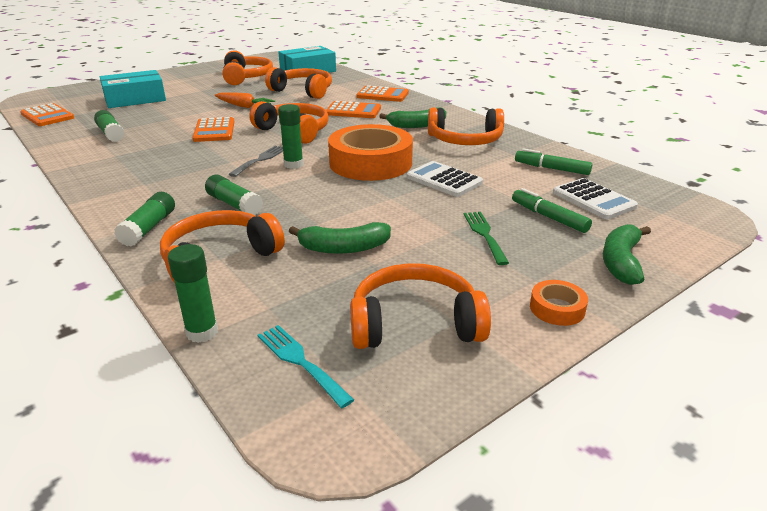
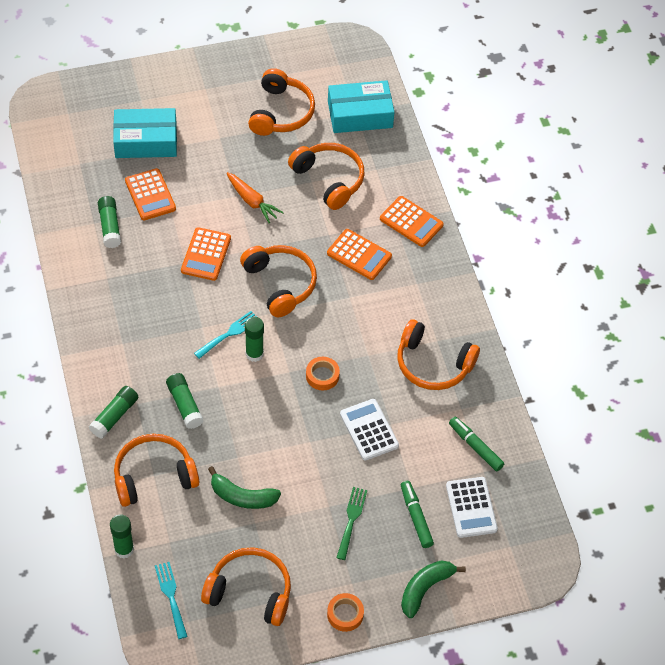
camera: 20 degrees right, 25 degrees up
(47, 116) = (55, 159): orange calculator -> orange calculator (150, 195)
(260, 160) = (229, 333): grey fork -> turquoise fork
(370, 163) = (322, 376): orange tape -> orange tape, size x0.43
(417, 125) = (406, 313): green banana -> none

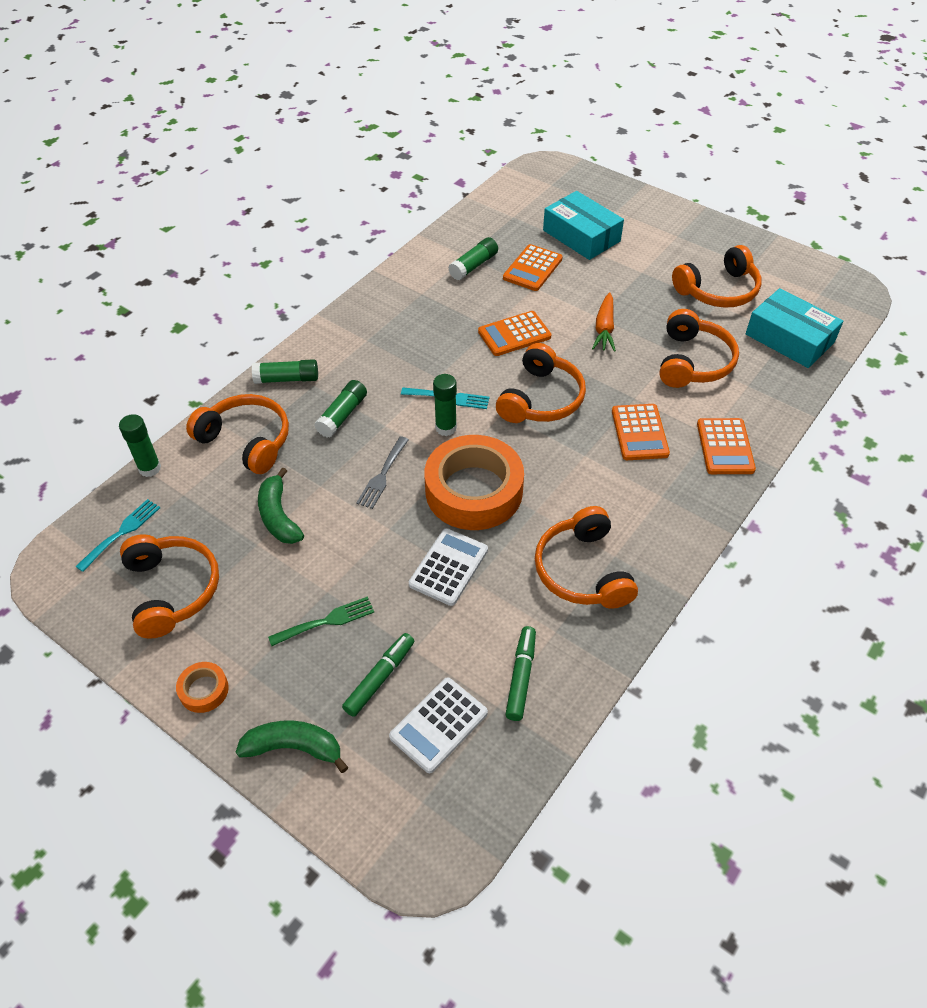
camera: 55 degrees right, 5 degrees down
(262, 416) = (382, 475): none -> grey fork
(322, 376) = (474, 491): orange tape -> orange tape, size x2.35

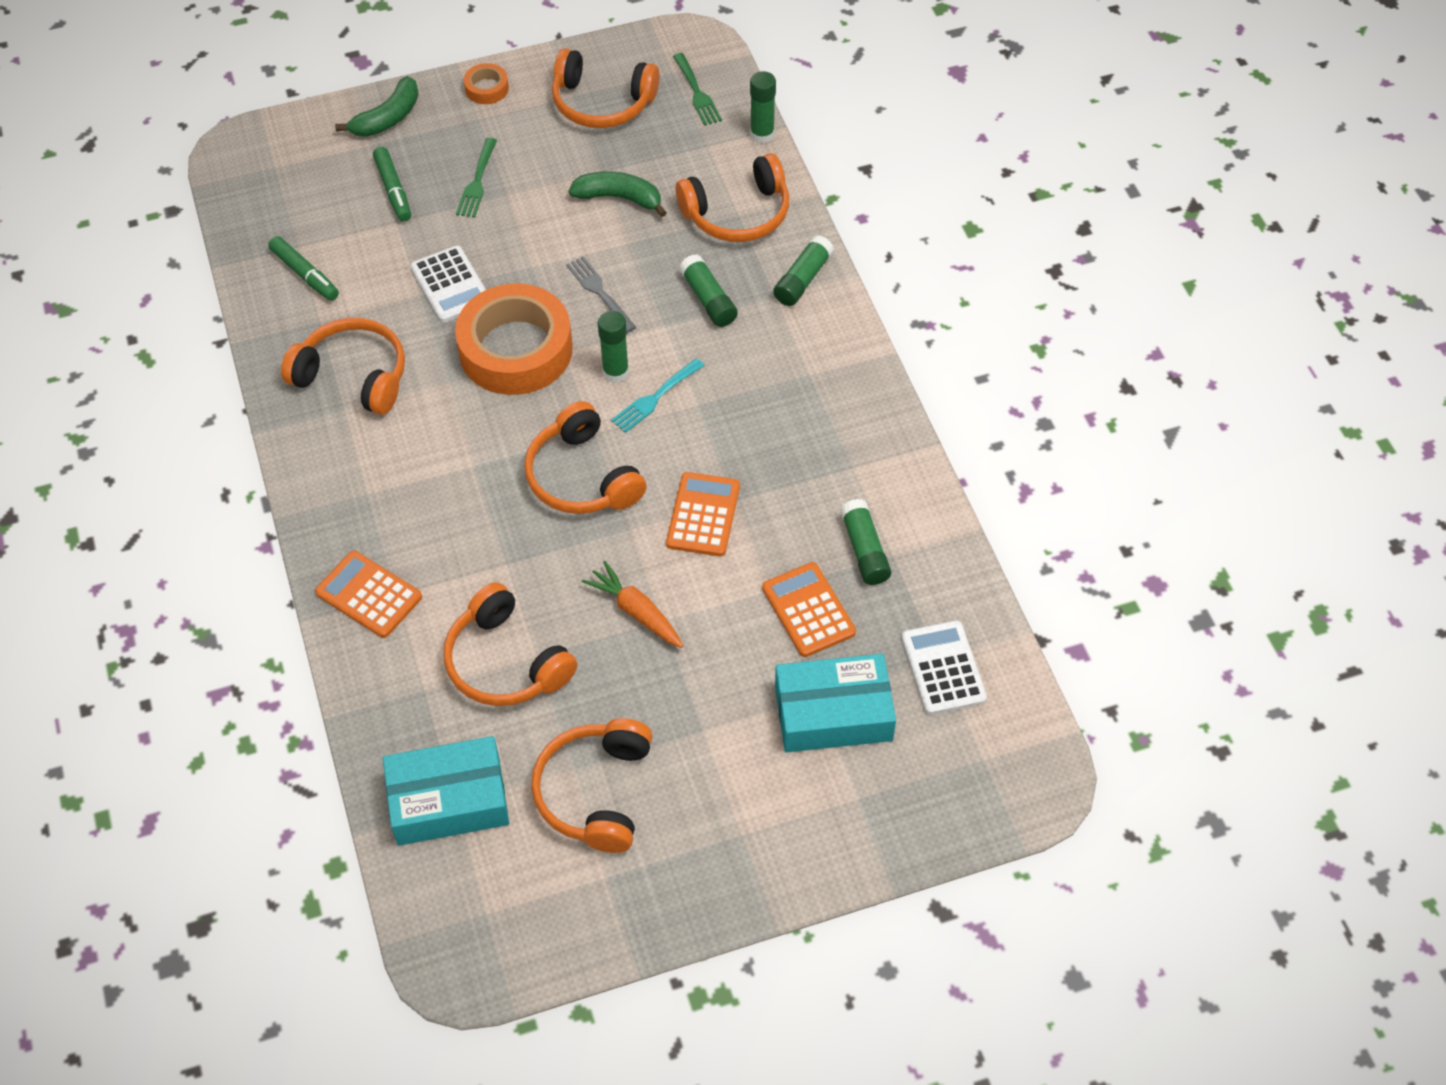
camera: 125 degrees right, 5 degrees up
(122, 532) = (697, 93): turquoise fork -> green fork
(438, 725) = (320, 204): white calculator -> white calculator (943, 668)
(639, 432) = (457, 532): orange calculator -> none

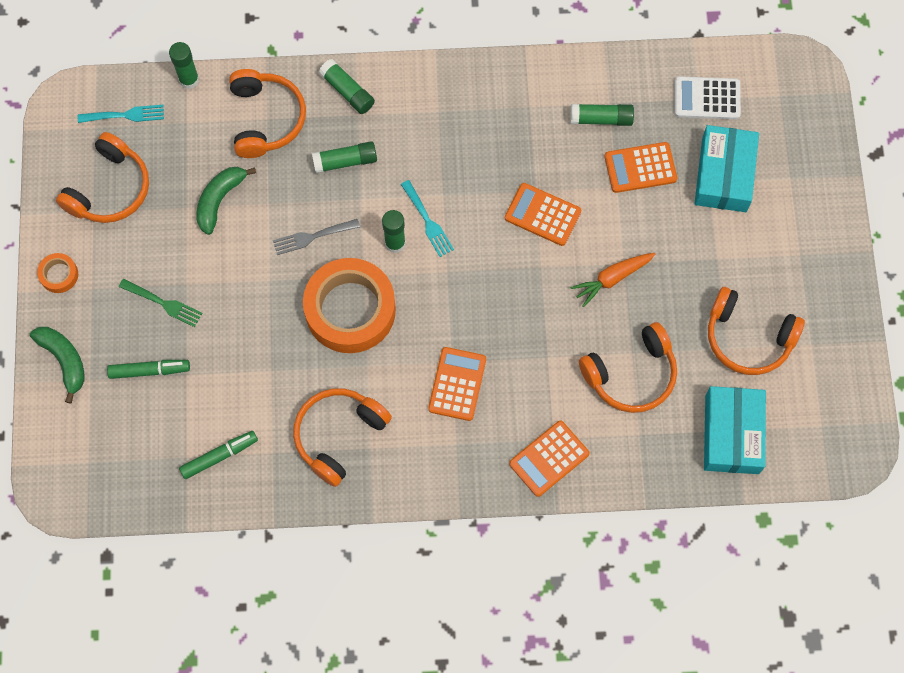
camera: 75 degrees left, 15 degrees up
(446, 476) = (457, 384): none -> orange calculator
(450, 285) = (269, 345): white calculator -> none
(582, 477) = (485, 289): orange headphones -> none
(697, 93) = (125, 115): green fork -> turquoise fork

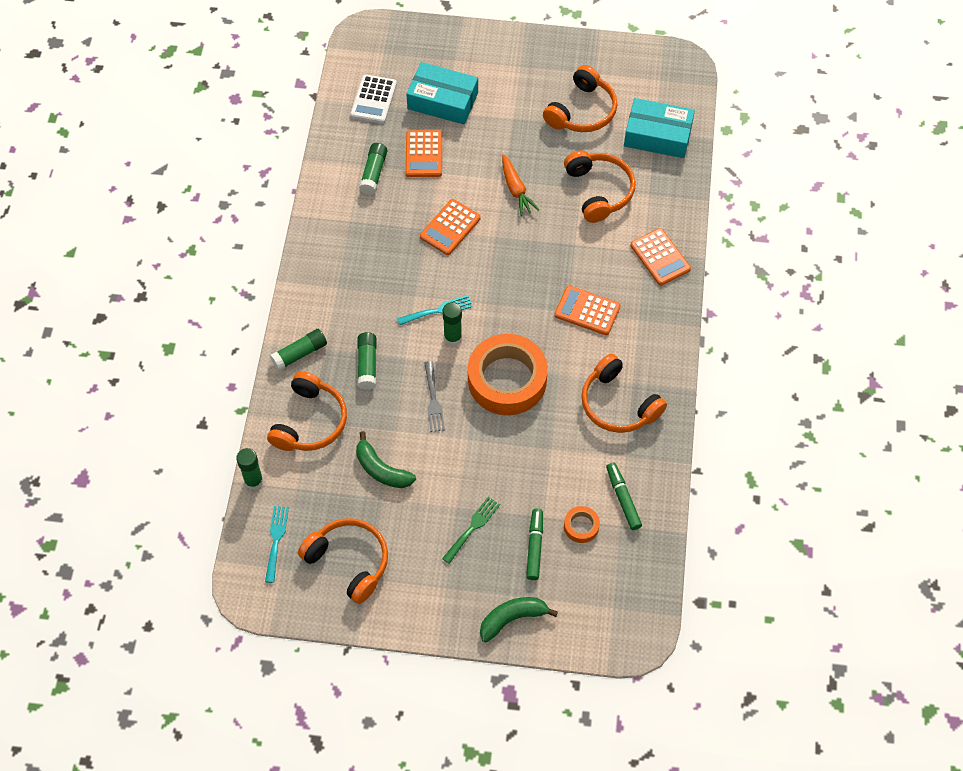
camera: 80 degrees left, 10 degrees down
(59, 275) = (426, 615): orange tape -> orange tape (581, 526)
(266, 119) = (310, 422): orange headphones -> orange headphones turned 105 degrees clockwise

